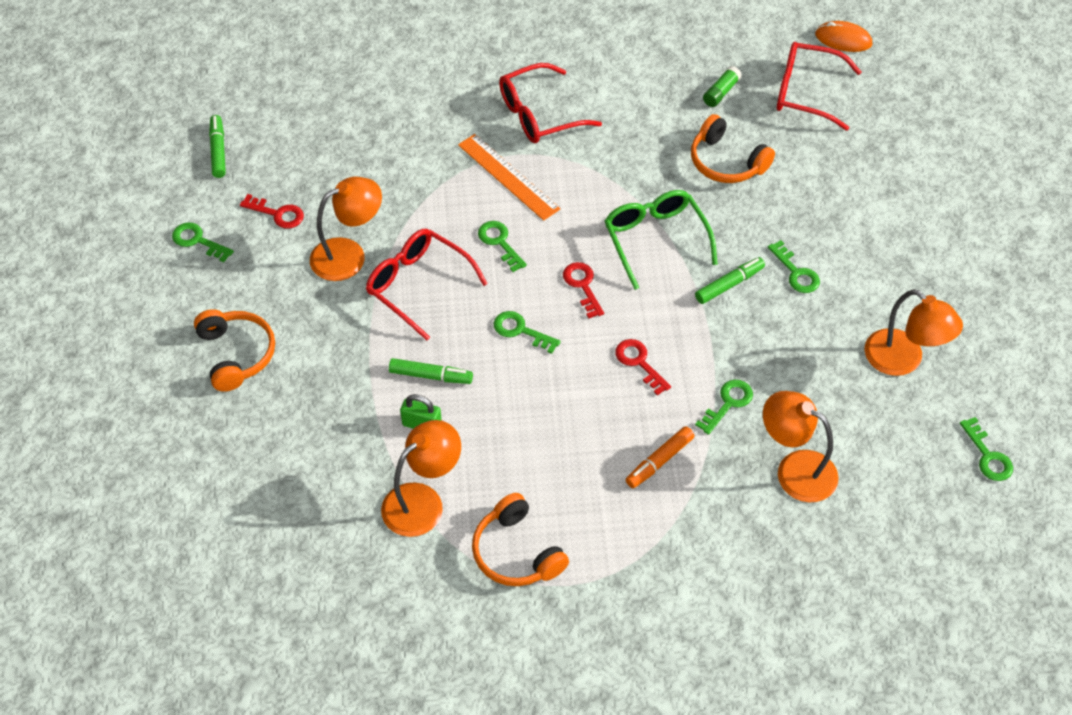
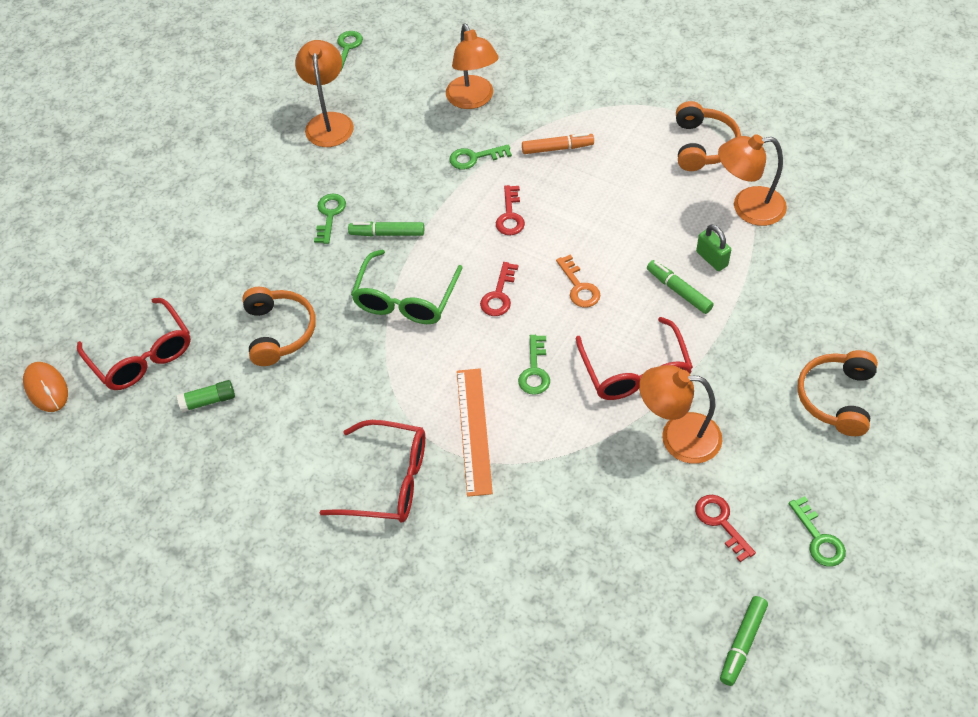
camera: 140 degrees left, 0 degrees up
(521, 331) = (579, 287): green key -> orange key

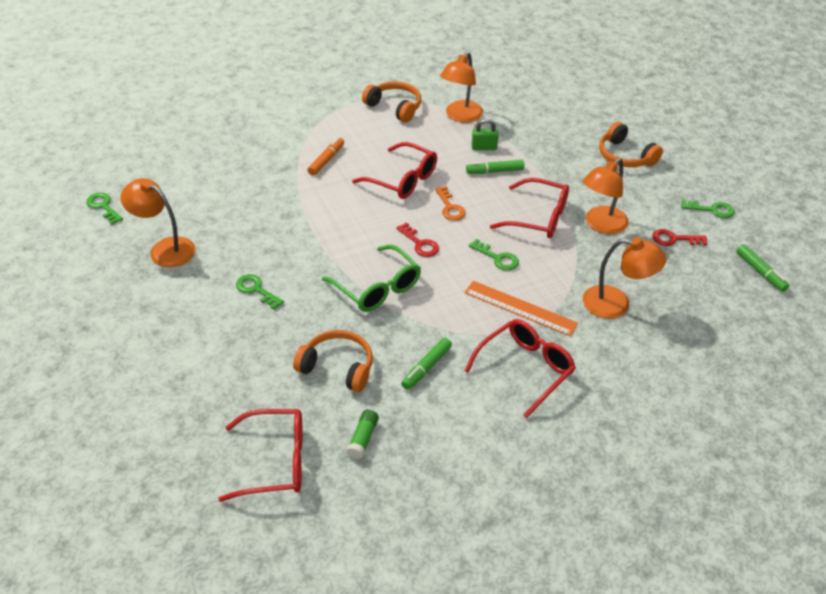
camera: 60 degrees left, 10 degrees down
(46, 388) = (243, 545): orange mouse -> none
(387, 233) = (308, 269): green marker -> green marker (426, 368)
(473, 100) = (237, 173): orange lamp -> orange lamp (616, 304)
(475, 158) = (290, 198): green key -> none
(510, 215) = (359, 207): red key -> none
(579, 287) = (450, 207): orange key -> orange key turned 60 degrees clockwise
(586, 223) = (402, 179): none -> red glasses

